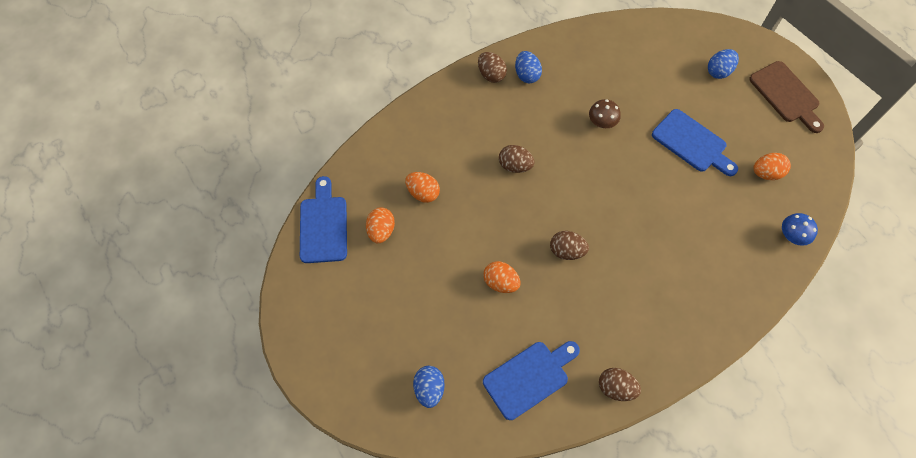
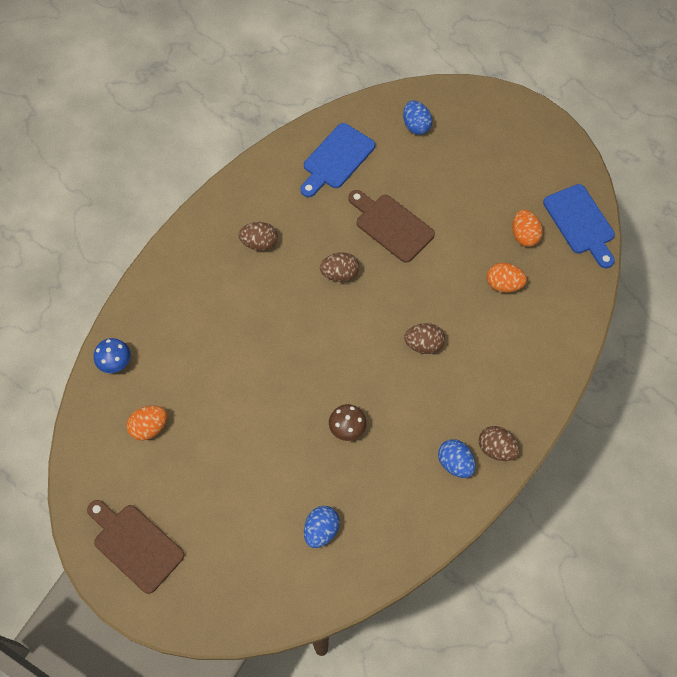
camera: 160 degrees right, 0 degrees up
(500, 282) = (391, 226): orange egg -> brown cutting board
(616, 388) = (260, 174): brown egg -> brown egg (259, 243)
(692, 143) = (238, 437): blue cutting board -> none
(719, 71) = (224, 552): blue egg -> blue egg (321, 530)

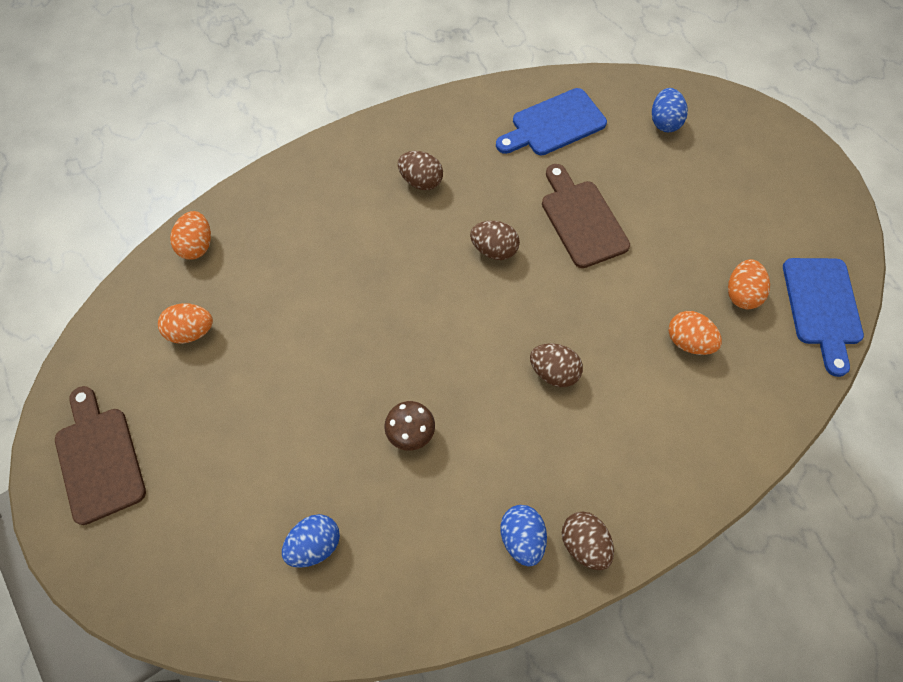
camera: 25 degrees right, 0 degrees up
(115, 363) = (197, 245): blue mushroom -> orange egg

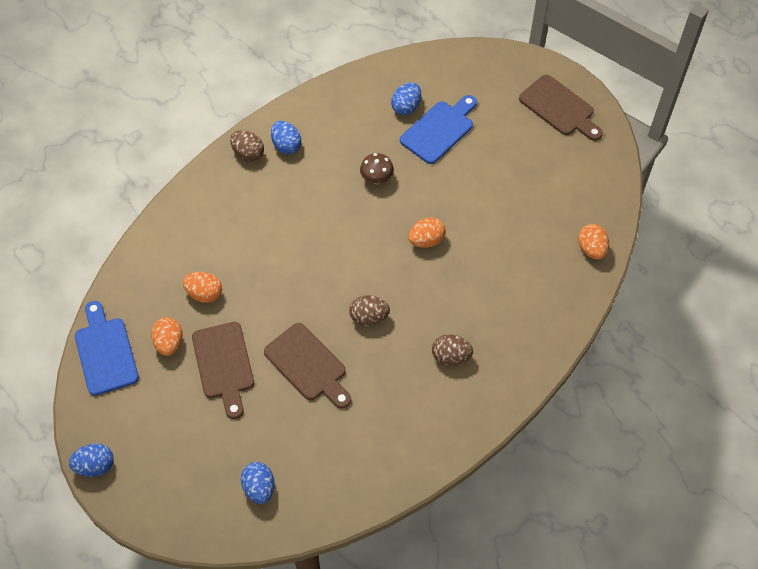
camera: 160 degrees right, 5 degrees down
(191, 331) = (554, 192): orange egg -> orange egg (426, 240)
(553, 372) = (295, 243): brown egg -> none
(554, 124) = (359, 451): blue cutting board -> blue cutting board (439, 130)
(678, 249) = (224, 365): none -> brown cutting board
(836, 189) = (95, 466): none -> blue egg

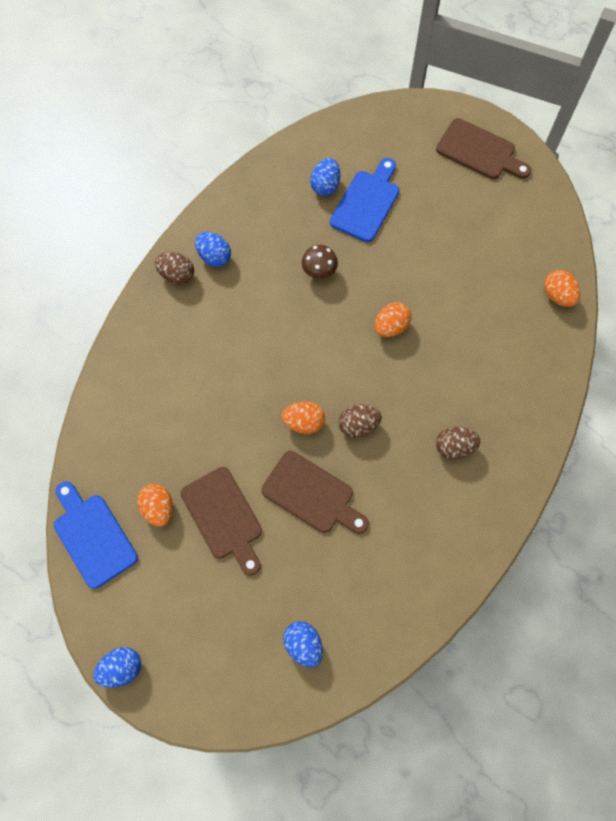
camera: 15 degrees left, 10 degrees up
(204, 294) = (179, 443): orange egg -> orange egg (304, 422)

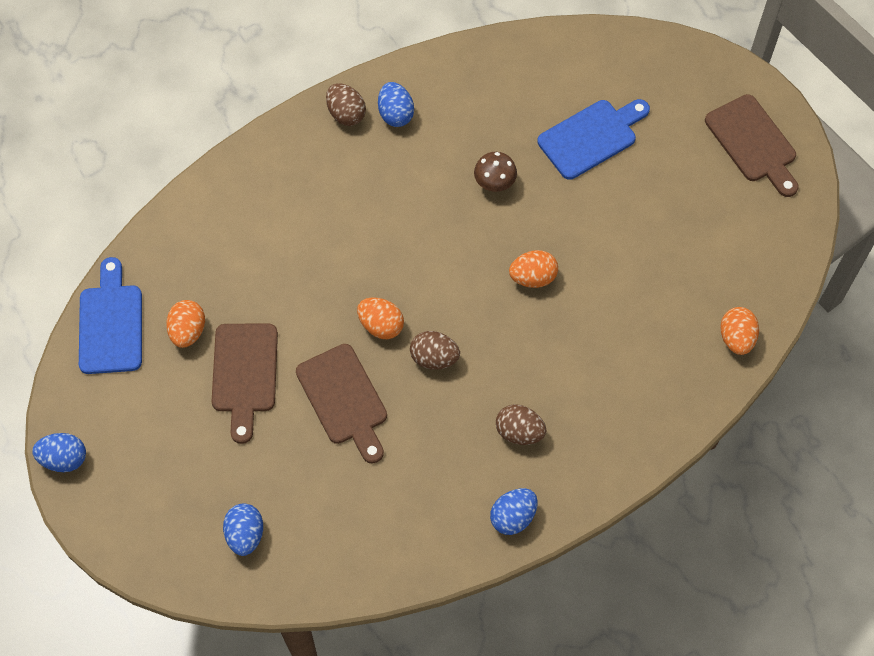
camera: 30 degrees right, 5 degrees down
(325, 185) = (558, 97): blue egg -> blue egg (513, 517)

